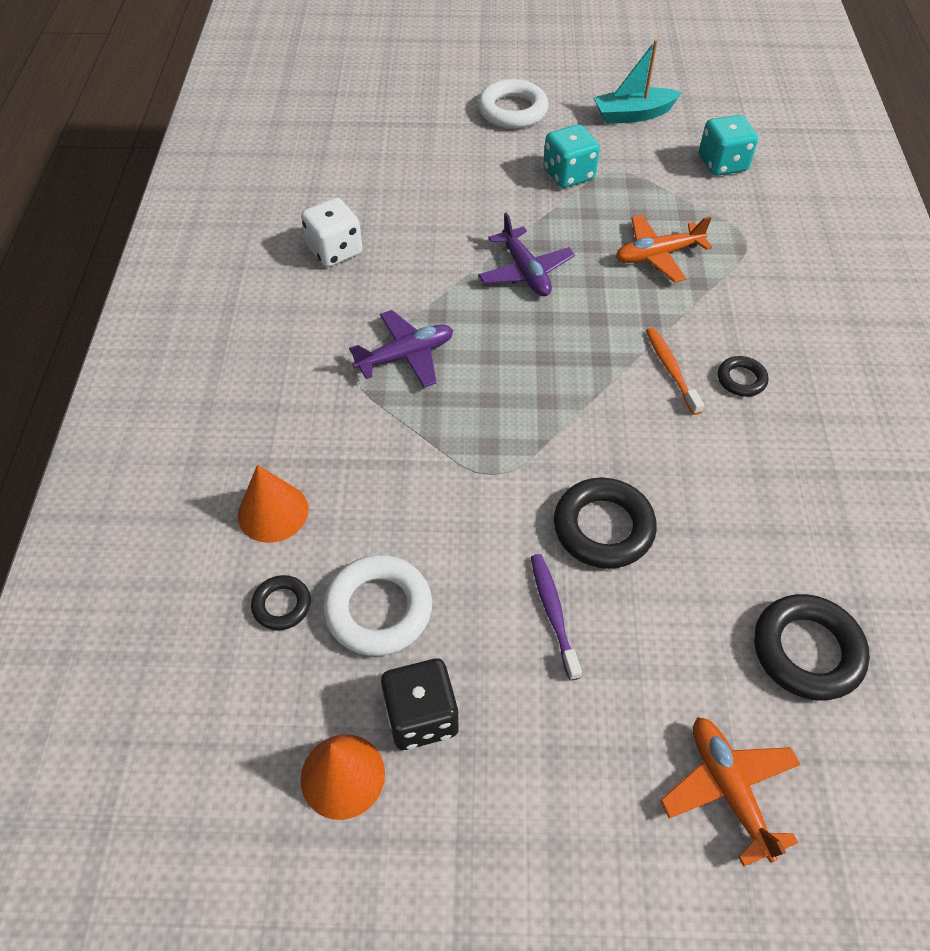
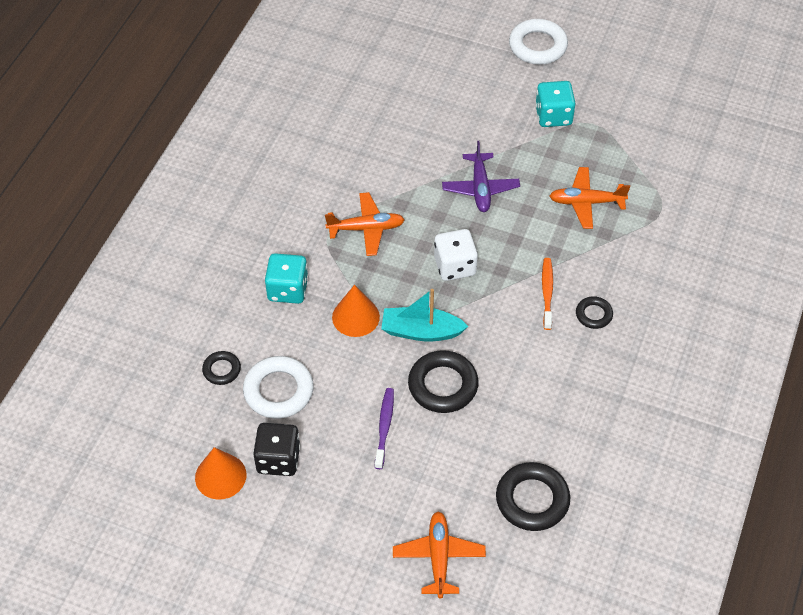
camera: 20 degrees right, 0 degrees up
(273, 512) = (237, 310): orange cone -> orange cone (355, 317)
(335, 251) = (350, 133): white dice -> white dice (455, 266)
(406, 356) = (366, 229): purple plane -> orange plane
(633, 115) = (633, 75): turquoise boat -> turquoise boat (421, 331)
(722, 164) = (681, 139): turquoise dice -> turquoise dice (288, 289)

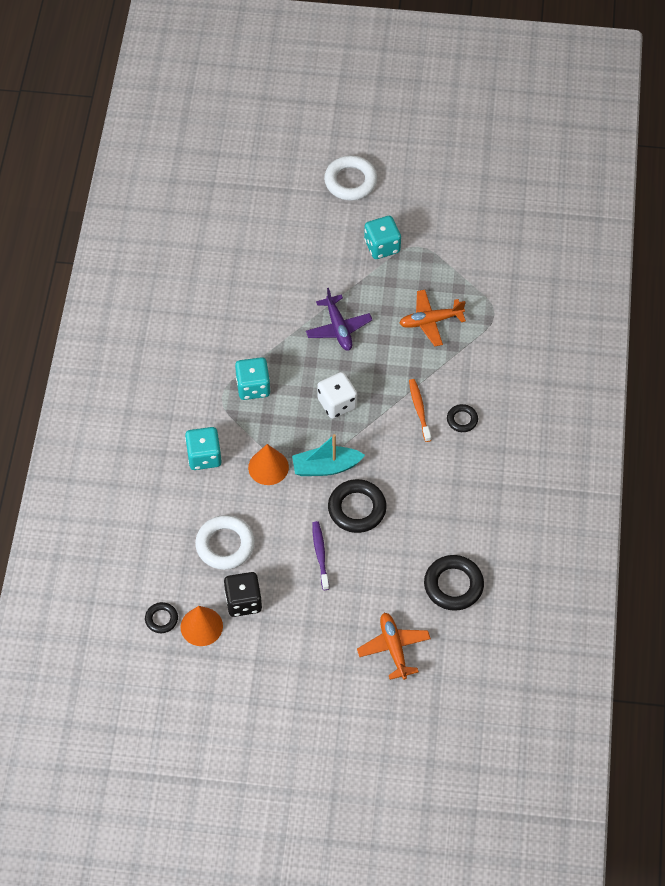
camera: 15 degrees left, 5 degrees up
(222, 370) = (172, 538): black ring -> black ring (161, 619)
(366, 229) = (253, 387): orange plane -> turquoise dice

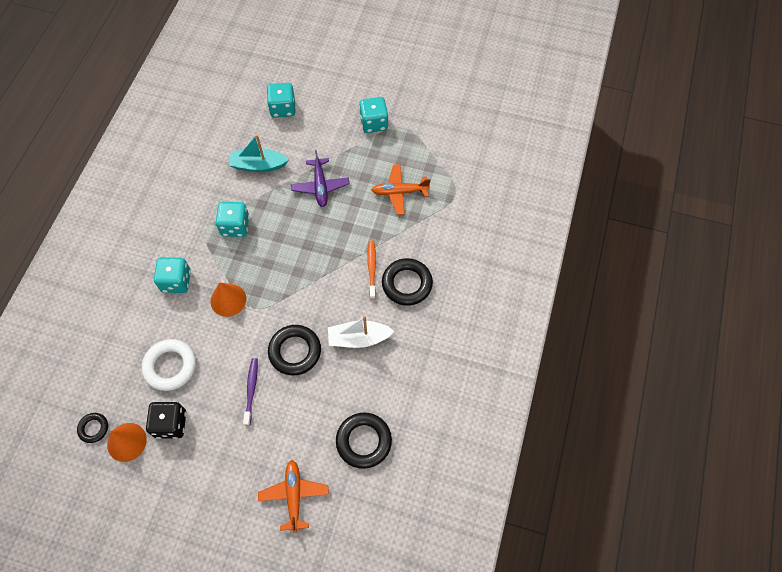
camera: 10 degrees right, 5 degrees up
(270, 244) = (283, 108): none -> turquoise dice
(326, 467) = (278, 308): turquoise boat -> turquoise boat (258, 165)
(337, 403) = (302, 252): white dice -> none
(350, 181) = (361, 67): white ring -> none
(423, 484) = (358, 338): none -> white boat
(462, 420) = (407, 284): black ring -> black ring, size x1.82

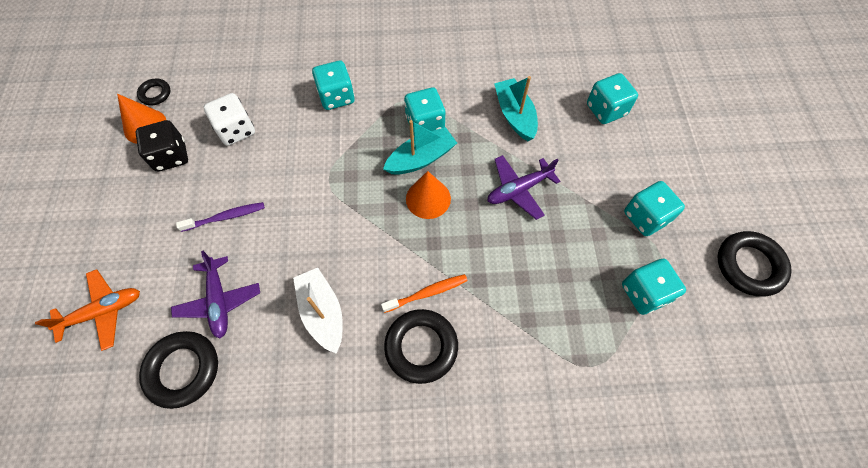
camera: 70 degrees right, 0 degrees up
(170, 366) = (236, 130): white ring -> white dice
(228, 300) = (330, 152): orange cone -> orange cone (428, 198)
(265, 239) = (421, 158): none -> turquoise boat
(295, 351) = (285, 245): black ring -> black ring (749, 266)
(321, 407) = (219, 301): none -> purple plane
(399, 192) = (557, 287): orange plane -> none
(422, 147) = (644, 293): none -> turquoise dice

